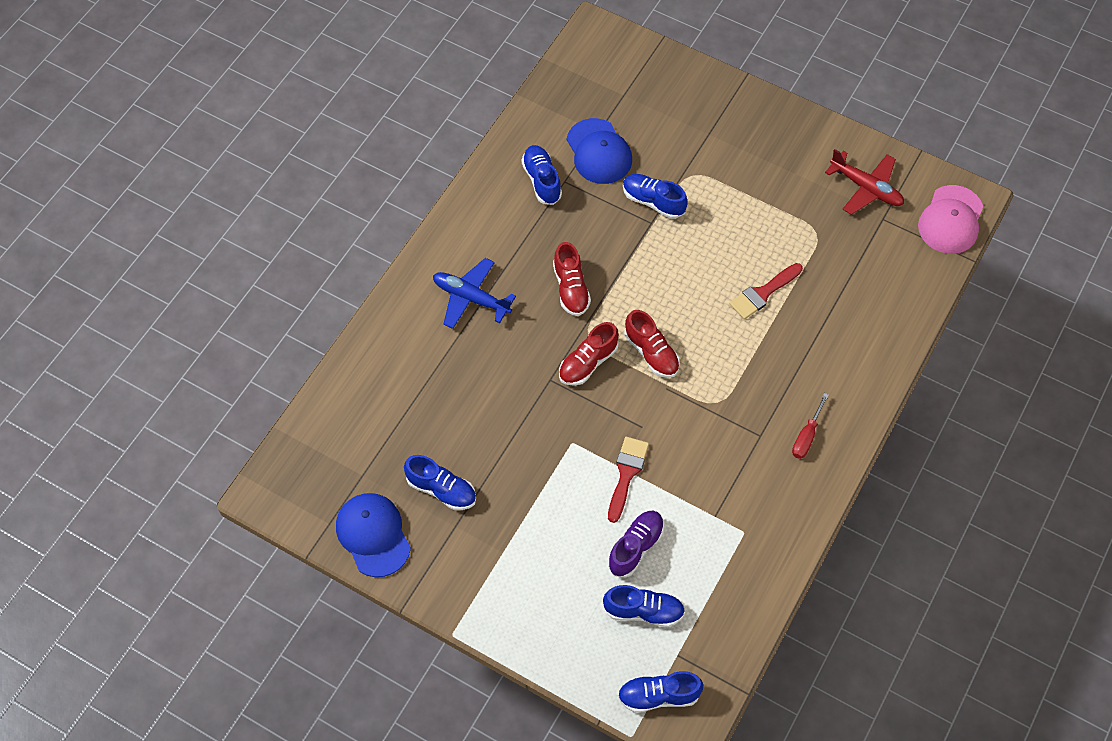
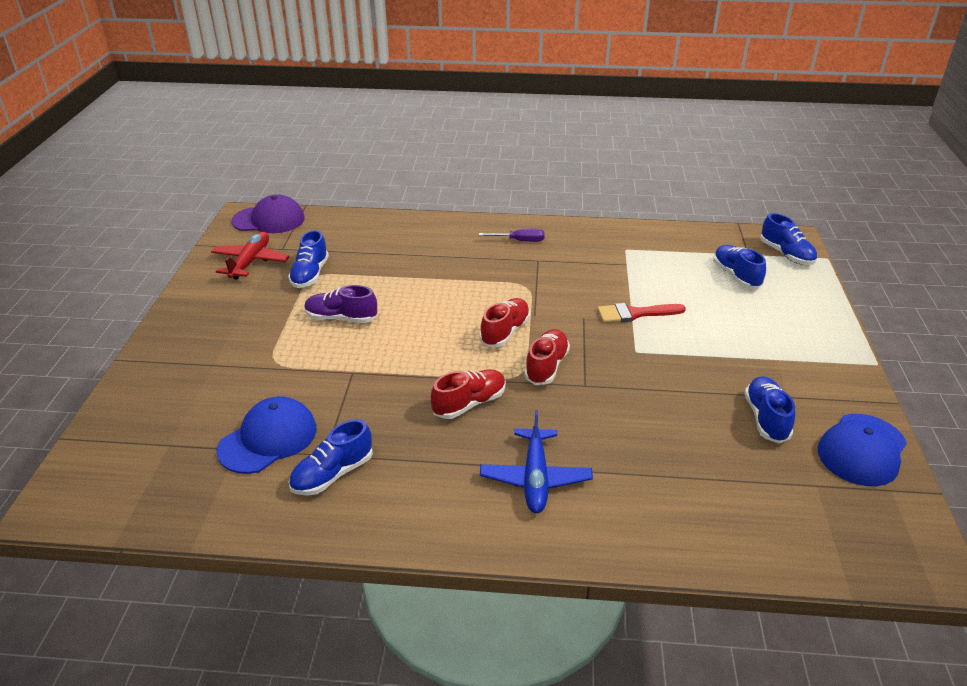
camera: 115 degrees left, 25 degrees down
(588, 362) = (546, 366): red shoe -> red shoe turned 90 degrees counterclockwise
(635, 547) = (691, 292): purple shoe -> purple shoe (341, 318)
(653, 201) = (323, 378): blue shoe -> blue shoe (310, 274)
(763, 293) = (397, 288): red brush -> none
(806, 436) = (520, 241): red screwdriver -> purple screwdriver
(951, 220) = (269, 220): pink cap -> purple cap

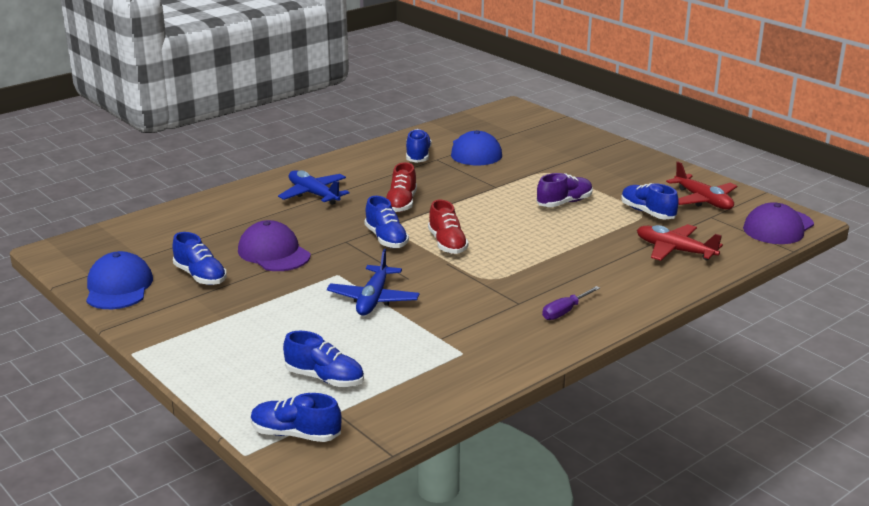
camera: 135 degrees right, 10 degrees down
(367, 240) = (674, 250): none -> red plane
(546, 366) = (386, 239): red shoe -> blue shoe
(635, 314) = (373, 299): red brush -> blue plane
(668, 409) = (274, 253): none -> purple cap

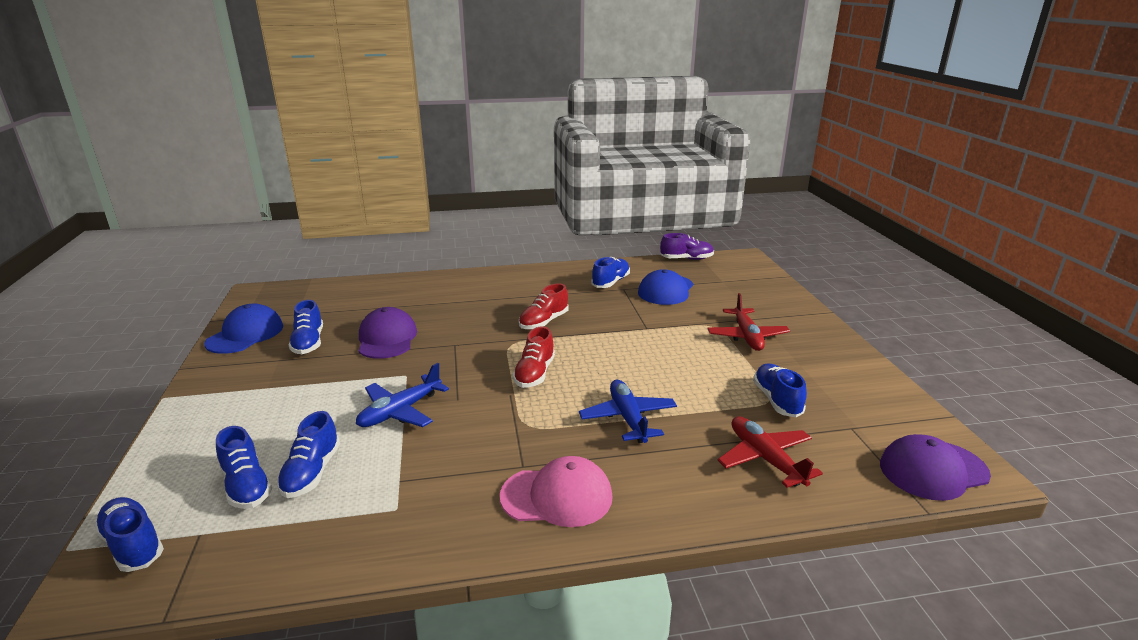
camera: 30 degrees right, 0 degrees up
(313, 194) = (485, 295): blue plane -> blue plane (628, 418)
(386, 239) = (489, 352): blue shoe -> blue shoe (312, 472)
(564, 203) = (696, 363): purple shoe -> purple shoe (686, 259)
(565, 312) = (557, 496): purple screwdriver -> pink cap
(703, 200) = (859, 404): red plane -> red plane (747, 336)

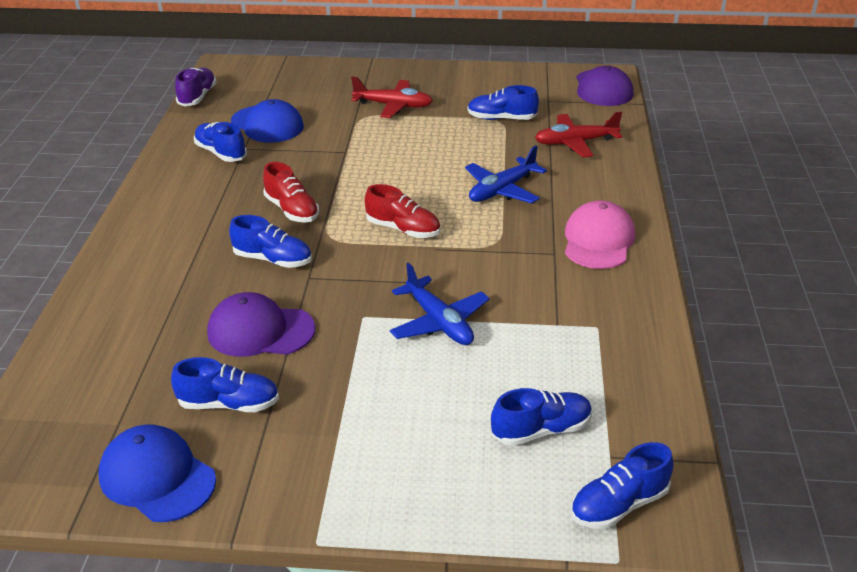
camera: 75 degrees left, 10 degrees up
(312, 472) = (530, 383): blue shoe -> blue shoe (273, 259)
(628, 418) = (502, 190): blue plane -> blue plane turned 45 degrees counterclockwise

